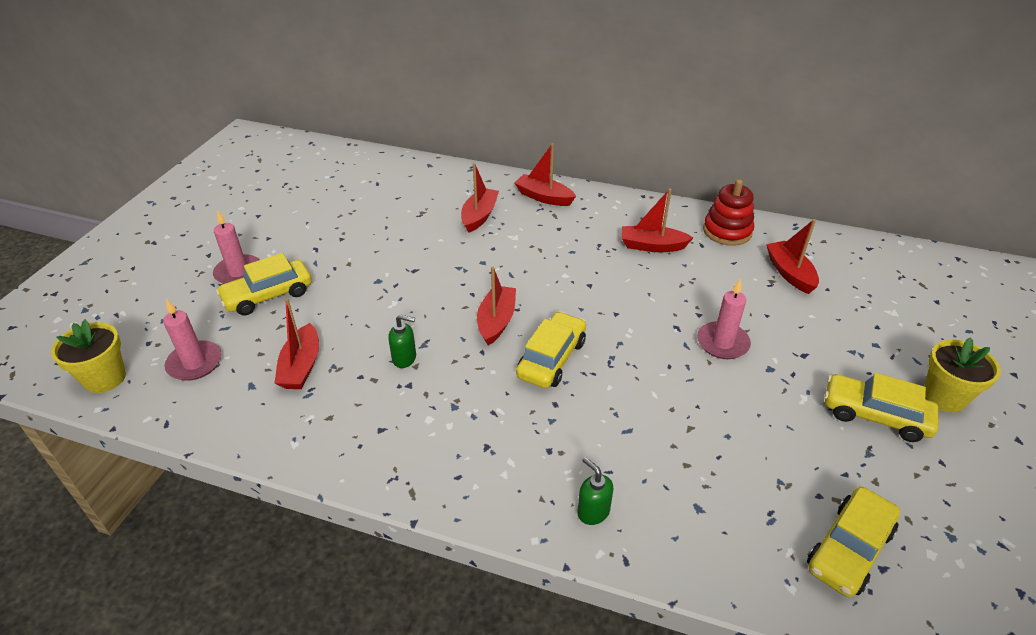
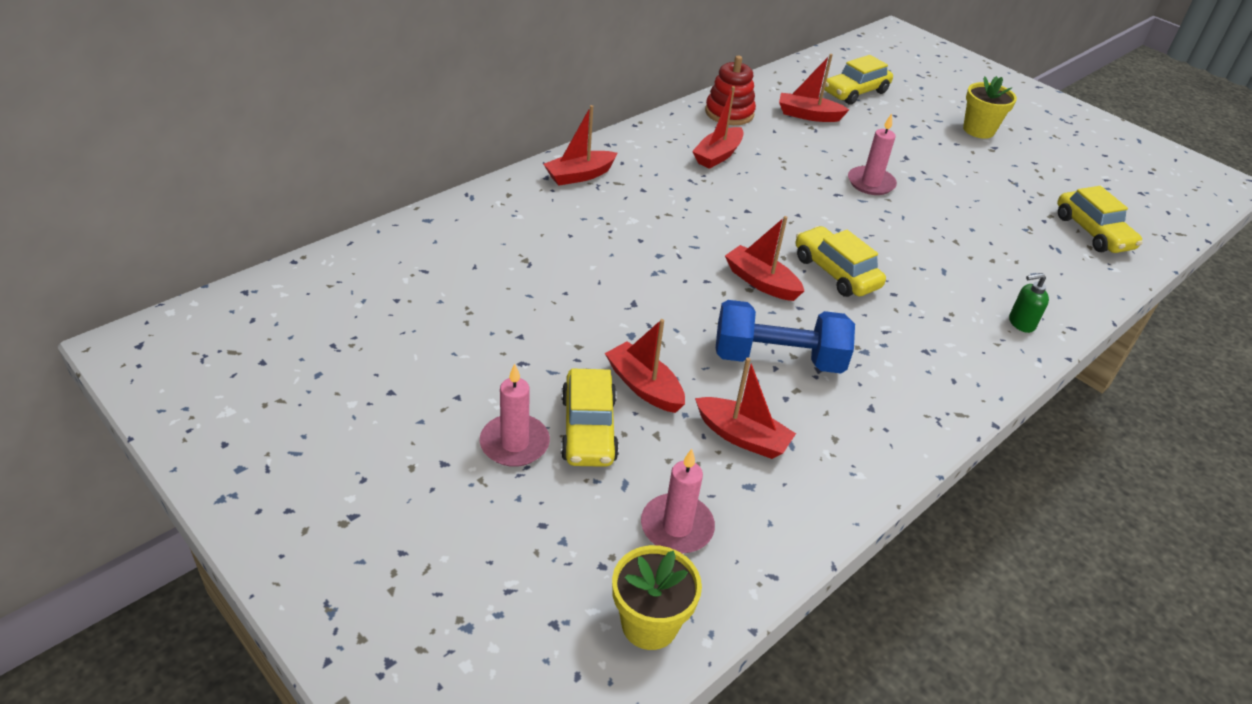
camera: 65 degrees left, 0 degrees up
(404, 358) = (778, 359): green soap dispenser -> blue dumbbell
(479, 216) = (573, 226): red boat -> red boat (644, 386)
(875, 415) = (982, 163): yellow car -> yellow car (855, 92)

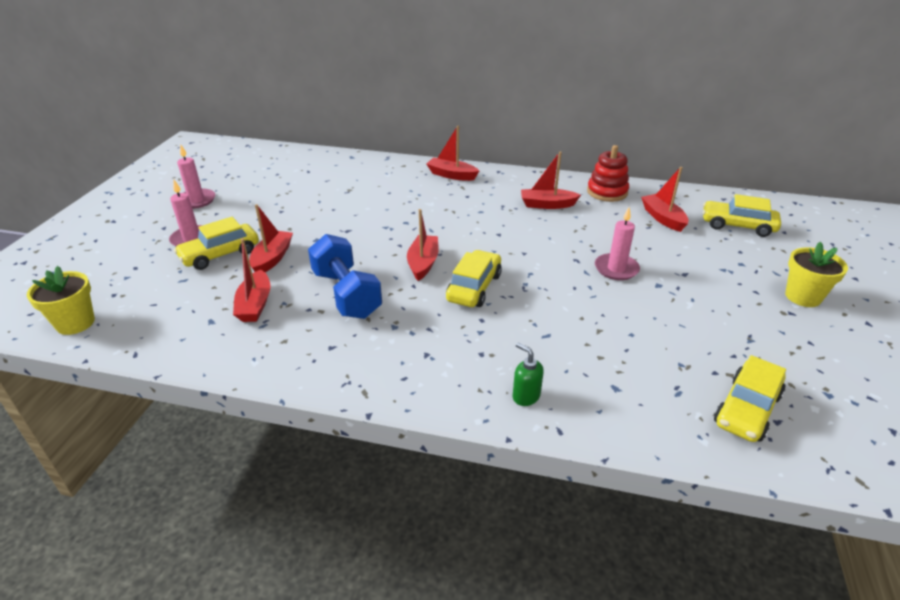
camera: 60 degrees right, 5 degrees down
(677, 527) = (158, 307): pink candle -> pink candle (196, 200)

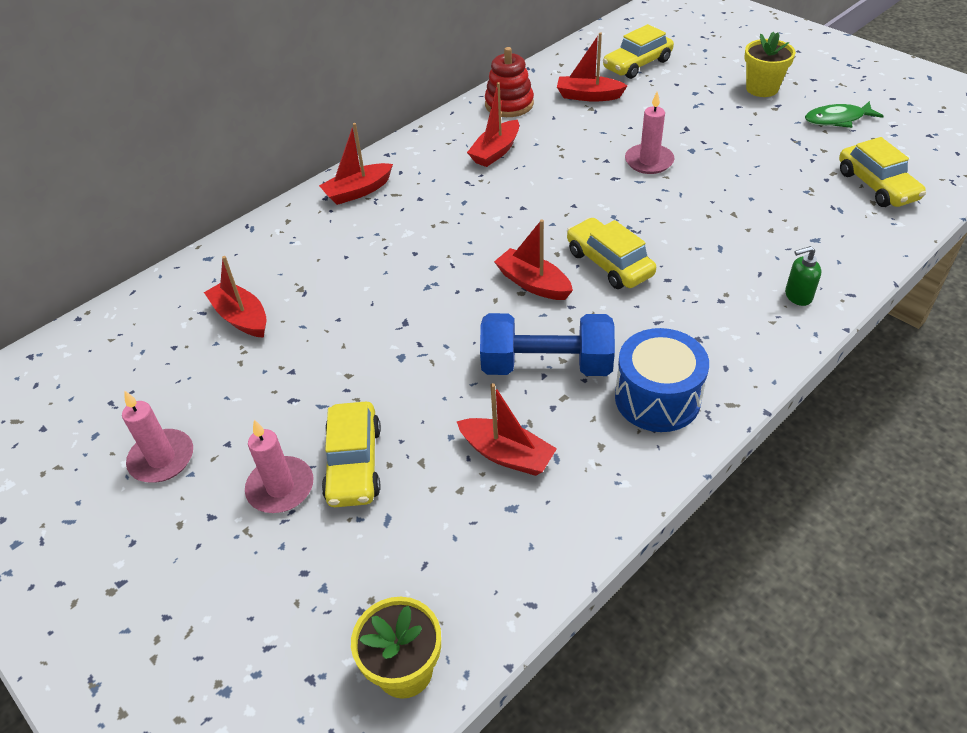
camera: 55 degrees left, 10 degrees up
(272, 258) = (411, 411): red boat -> red boat (241, 317)
(346, 352) = (657, 398): none -> blue drum
(822, 355) = (837, 119): none -> green fish

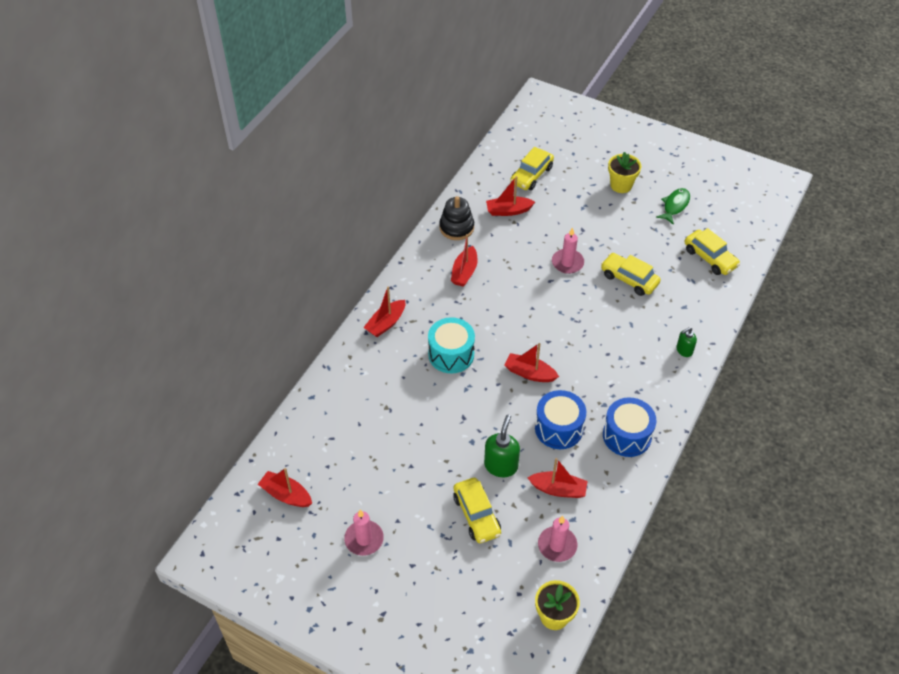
camera: 20 degrees left, 5 degrees up
(241, 317) = (359, 436): red boat -> red boat (286, 495)
(280, 487) = (442, 539): pink candle -> pink candle (557, 545)
(428, 241) = (451, 354): none -> turquoise drum
(429, 399) = (501, 465): none -> green soap dispenser
(509, 104) = (456, 227): red stacking toy -> black stacking toy
(546, 365) = (558, 428): blue dumbbell -> blue drum
(609, 263) = (569, 349): yellow car -> yellow car (629, 279)
(837, 119) = (675, 206): green fish -> green fish turned 150 degrees clockwise

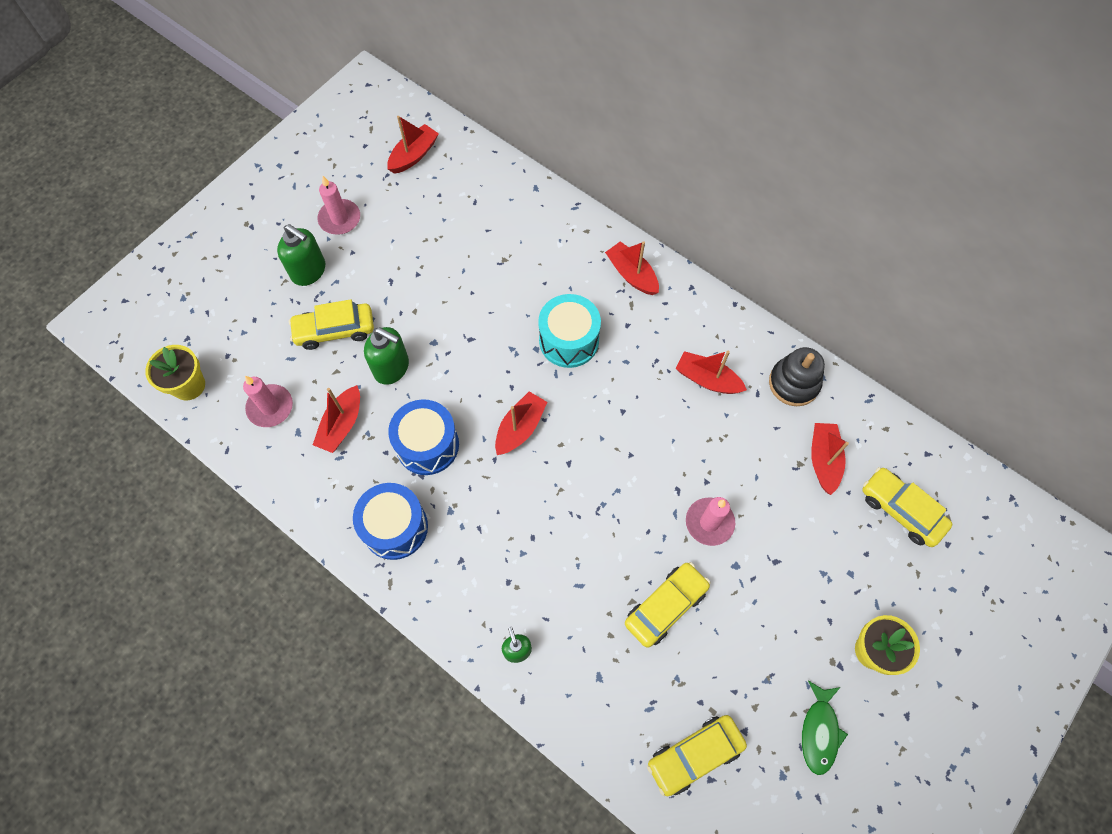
camera: 100 degrees right, 15 degrees up
(423, 550) = (309, 271): none -> green soap dispenser
(675, 206) = (819, 732): green fish -> green fish turned 60 degrees clockwise

